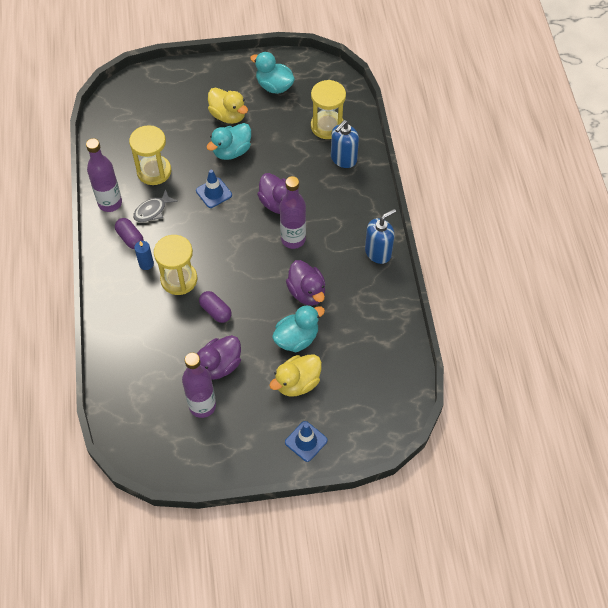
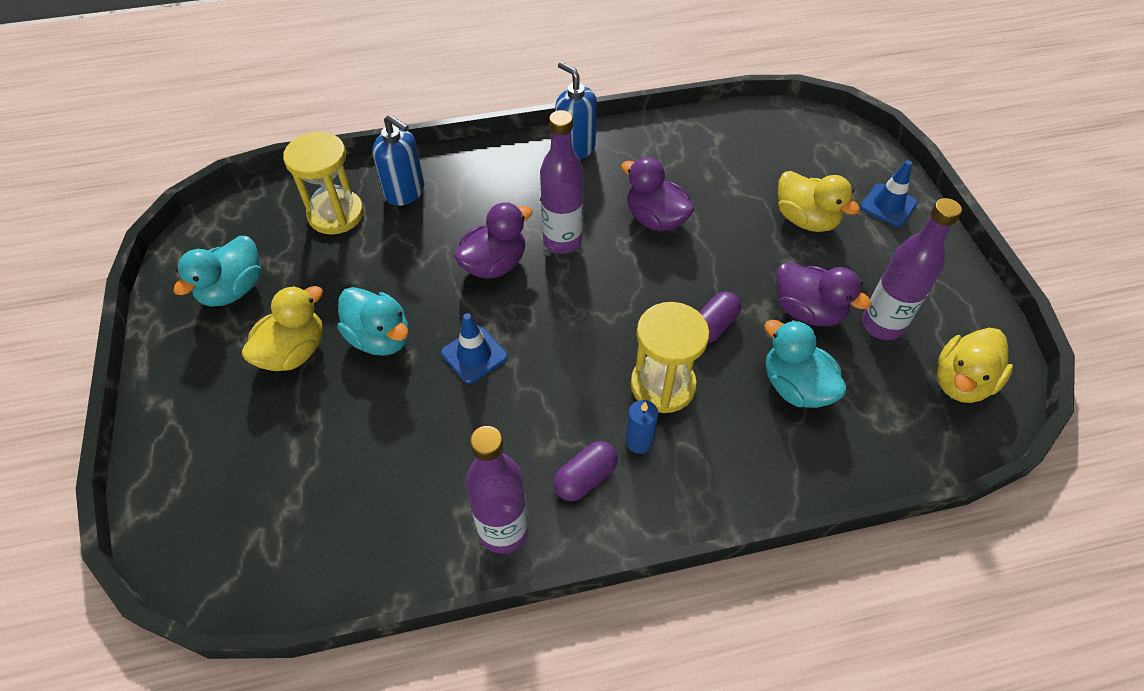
camera: 95 degrees left, 5 degrees down
(152, 210) = (518, 449): grey fish -> none
(153, 438) = (961, 382): none -> yellow duck
(154, 171) = (423, 460): yellow hourglass -> none
(297, 338) = (735, 225): turquoise duck -> turquoise duck (795, 387)
(307, 292) = (655, 219): purple duck -> purple duck turned 105 degrees counterclockwise

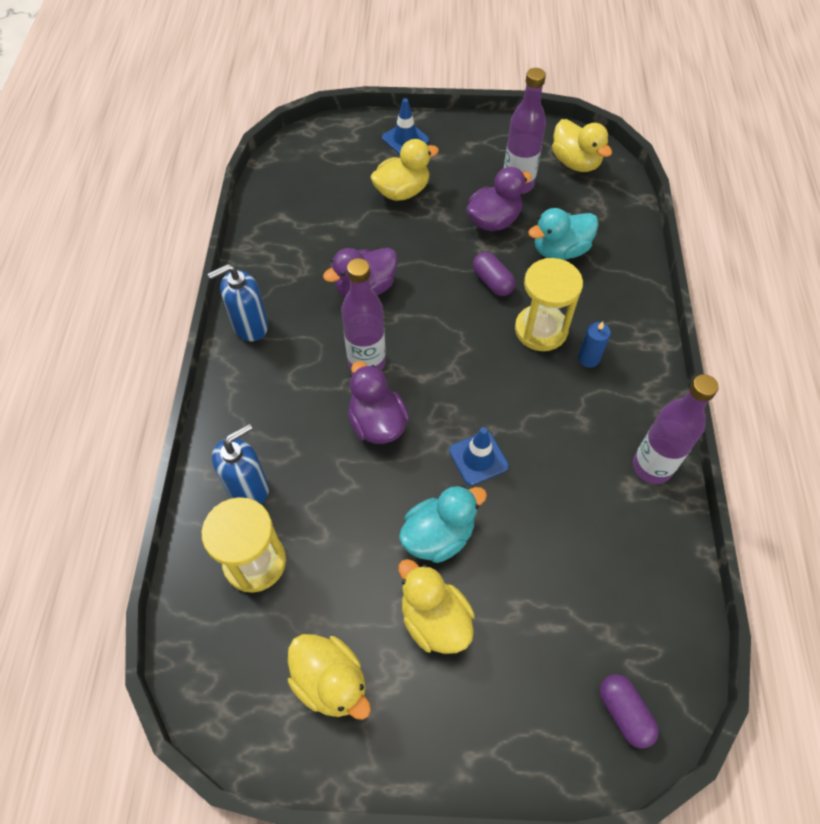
camera: 75 degrees left, 5 degrees up
(233, 290) = (331, 682): turquoise duck -> yellow duck
(585, 478) = (614, 401): purple capsule -> purple capsule (624, 713)

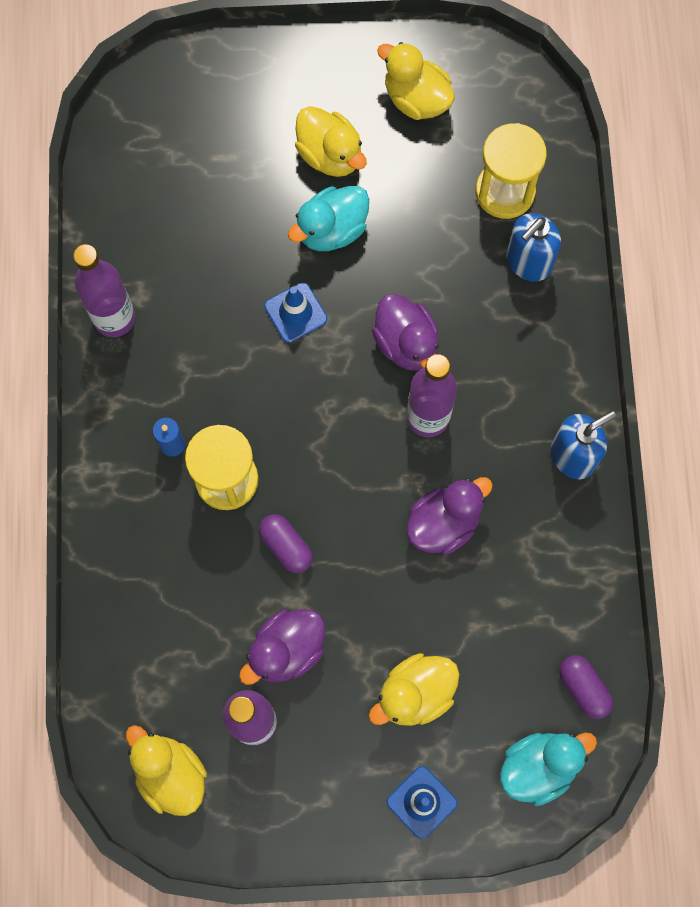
camera: 175 degrees right, 15 degrees up
(560, 250) = (199, 605): turquoise duck -> turquoise duck (538, 767)
(624, 713) = (164, 96): purple capsule -> purple capsule (583, 688)

